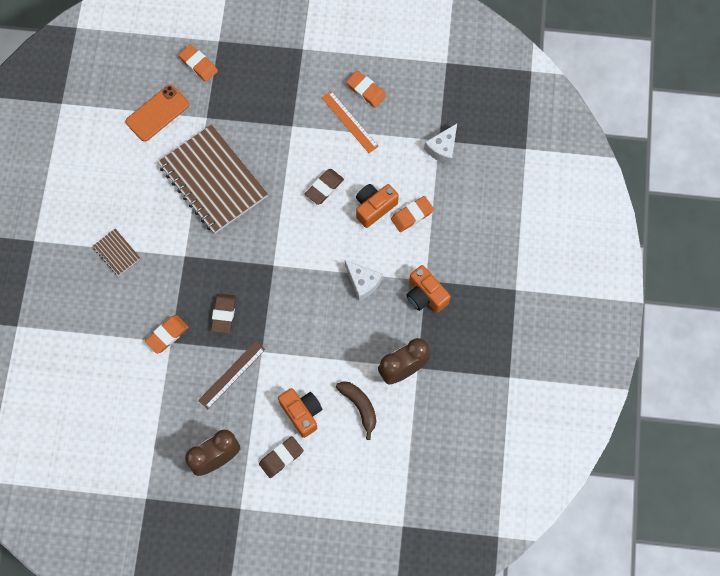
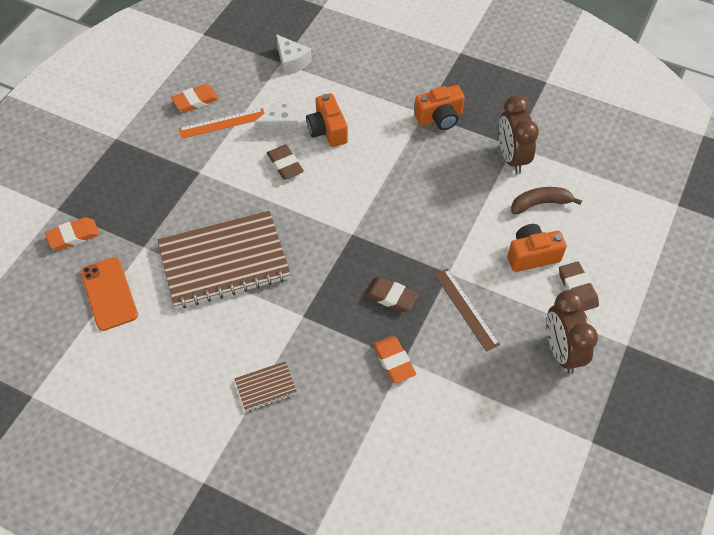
camera: 70 degrees left, 15 degrees down
(363, 282) = (405, 163): white cheese -> white cheese (281, 125)
(412, 215) = (350, 104): orange eraser -> none

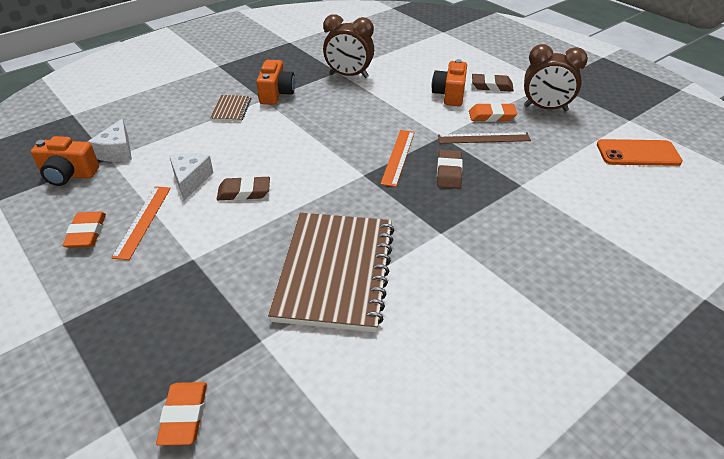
camera: 65 degrees left, 15 degrees down
(109, 293) = (310, 398): orange phone -> orange phone (638, 153)
(266, 387) = (517, 284): brown notebook -> brown notebook (231, 109)
(291, 62) = (117, 151): white cheese -> white cheese turned 105 degrees clockwise
(327, 130) = (228, 154): orange camera -> orange camera (68, 175)
(391, 296) = (449, 172): brown eraser -> brown eraser turned 45 degrees counterclockwise
(392, 249) = (398, 157): none -> orange ruler
(393, 361) = (520, 191): orange eraser -> orange eraser (492, 116)
(540, 204) = (403, 77): brown banana -> none

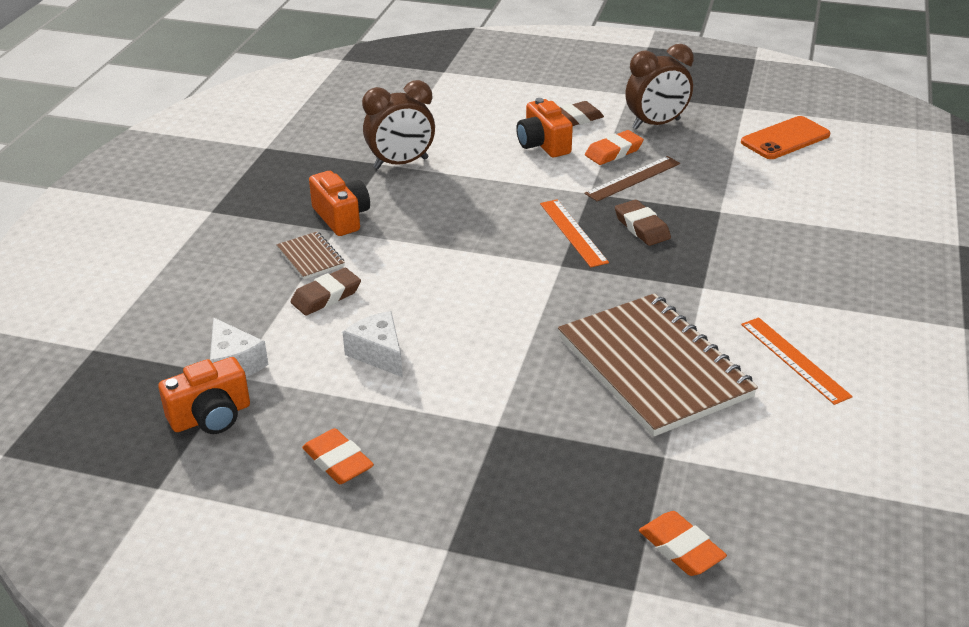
camera: 35 degrees left, 5 degrees down
(143, 221) = (386, 418): orange ruler -> orange ruler (794, 359)
(244, 192) = (458, 338): brown eraser -> brown eraser (326, 296)

